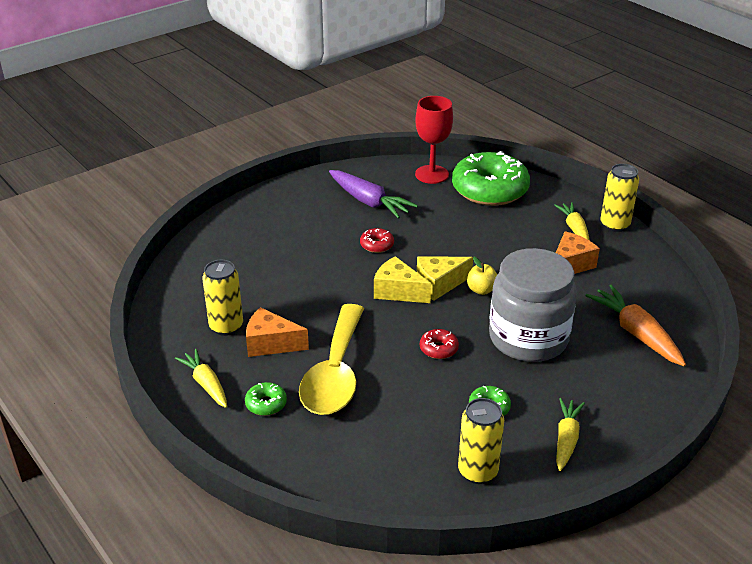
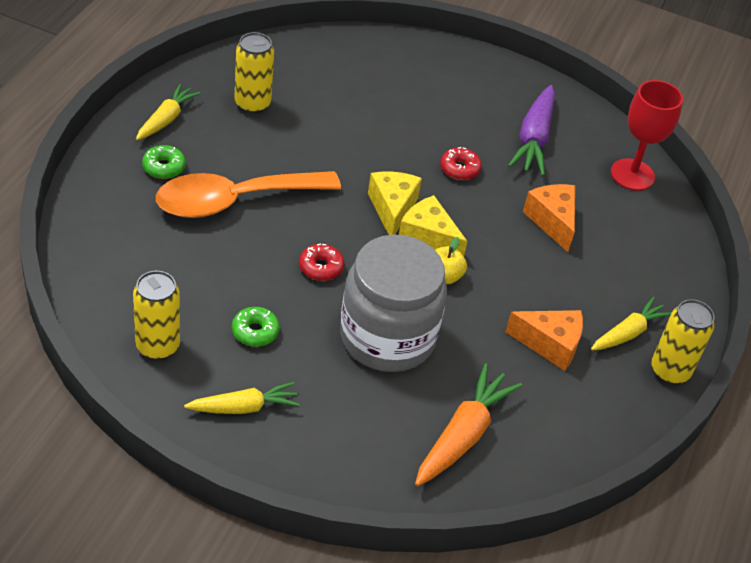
camera: 55 degrees right, 10 degrees up
(271, 344) = (248, 142): orange cheese -> orange cheese (552, 221)
(335, 373) = (234, 201): yellow spoon -> orange spoon
(489, 190) = (645, 234): green donut -> none

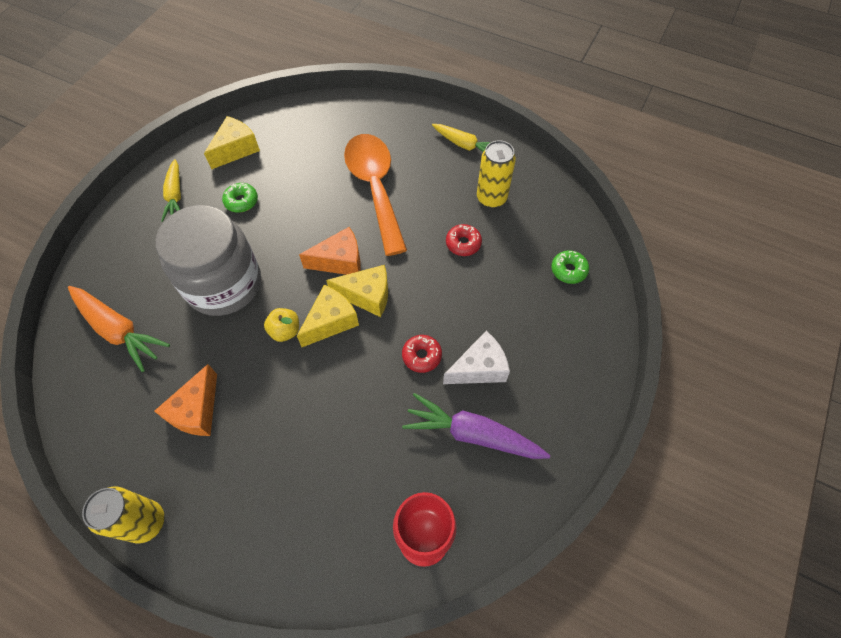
camera: 100 degrees right, 15 degrees up
(157, 346) = (236, 149): yellow can -> yellow cheese
(164, 167) = (410, 146): green donut -> green donut (568, 270)
(321, 267) = (301, 242): red donut -> red donut (463, 243)
(467, 130) = (479, 368): none -> white cheese
(552, 221) = (351, 436): orange cheese -> orange cheese (340, 261)
(628, 333) = (199, 488): yellow carrot -> none

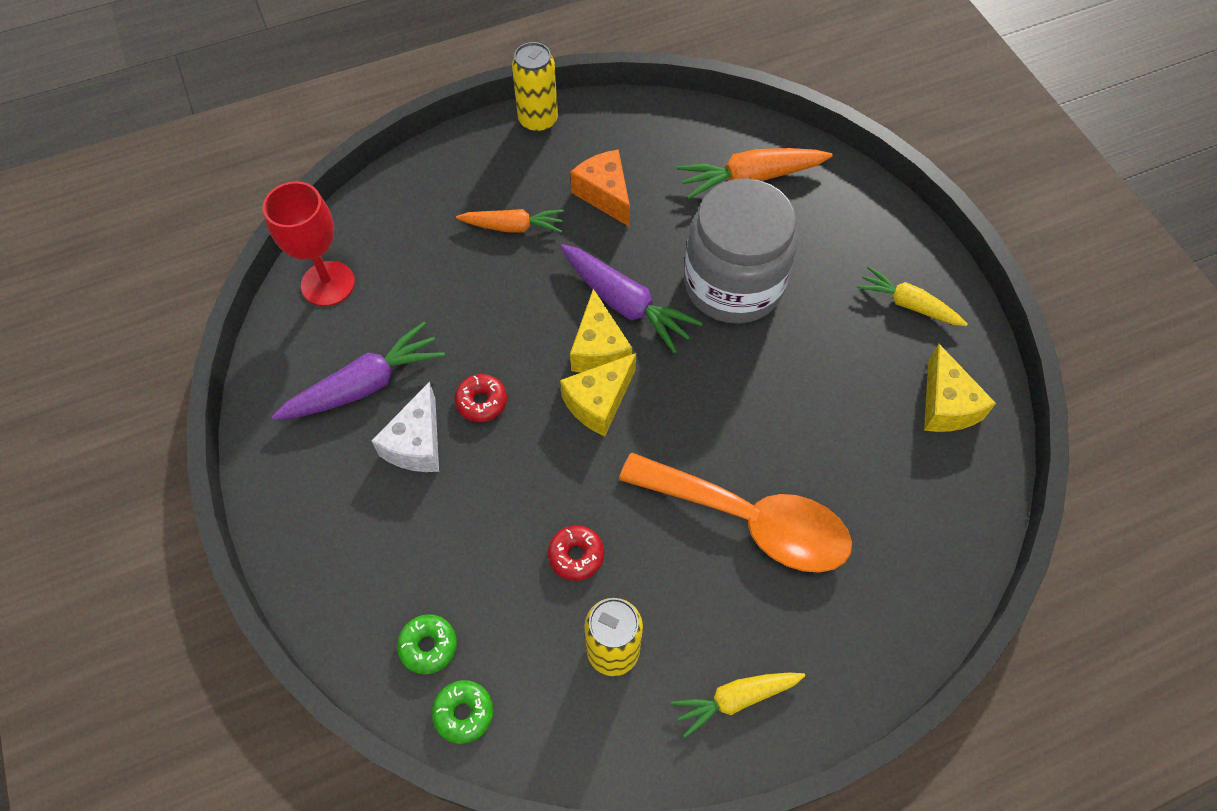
camera: 130 degrees right, 0 degrees up
(241, 201) = (845, 363): green donut -> green donut (464, 713)
(272, 450) = (513, 227): none -> orange carrot
(285, 331) = (625, 304): yellow apple -> purple carrot
(340, 261) = (669, 406): orange cheese -> none

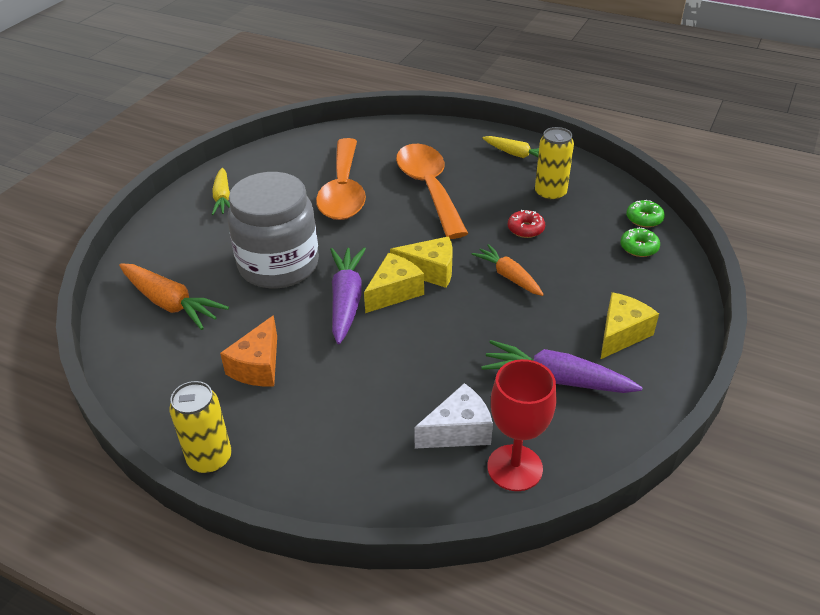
camera: 130 degrees left, 20 degrees down
(417, 443) = (556, 326): white cheese -> white cheese (458, 431)
(481, 402) = (493, 317): red donut -> none
(513, 227) = (341, 396): orange carrot -> orange carrot (508, 276)
(823, 425) = (343, 191): none -> orange spoon
(946, 405) = (282, 162): yellow cheese -> yellow cheese (621, 334)

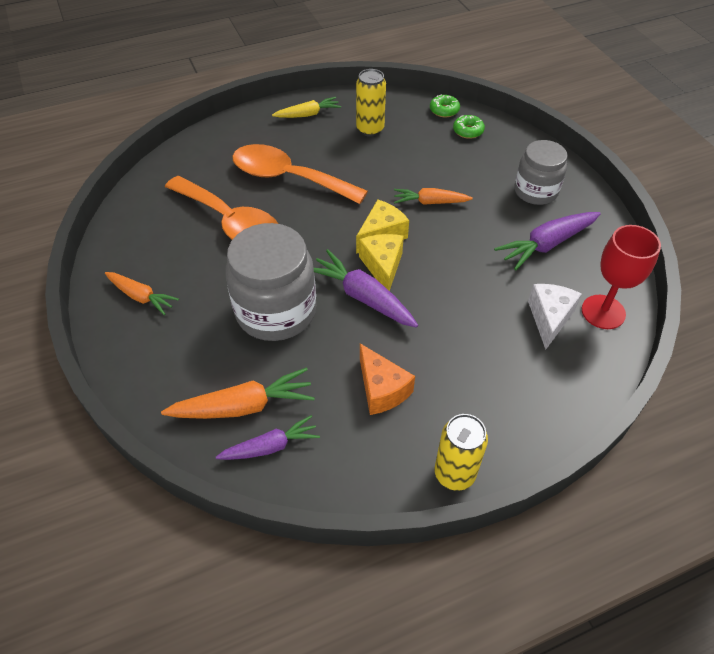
camera: 50 degrees left, 10 degrees up
(145, 338) = (270, 446): none -> purple carrot
(222, 198) = (141, 297): yellow carrot -> orange carrot
(525, 229) = (392, 163): red donut -> none
(621, 334) = (535, 191): yellow cheese -> grey jar

